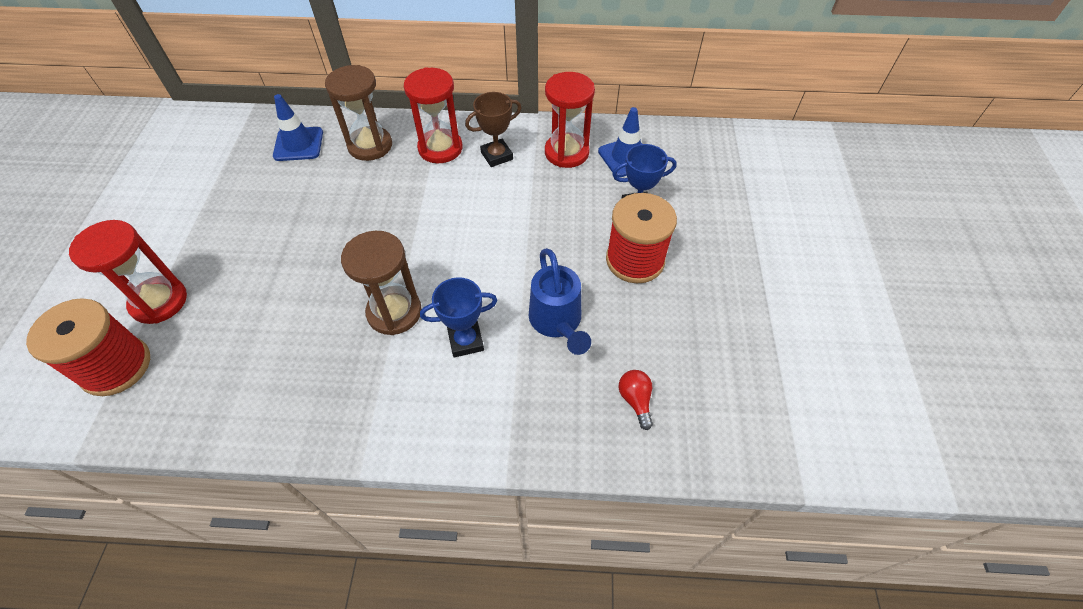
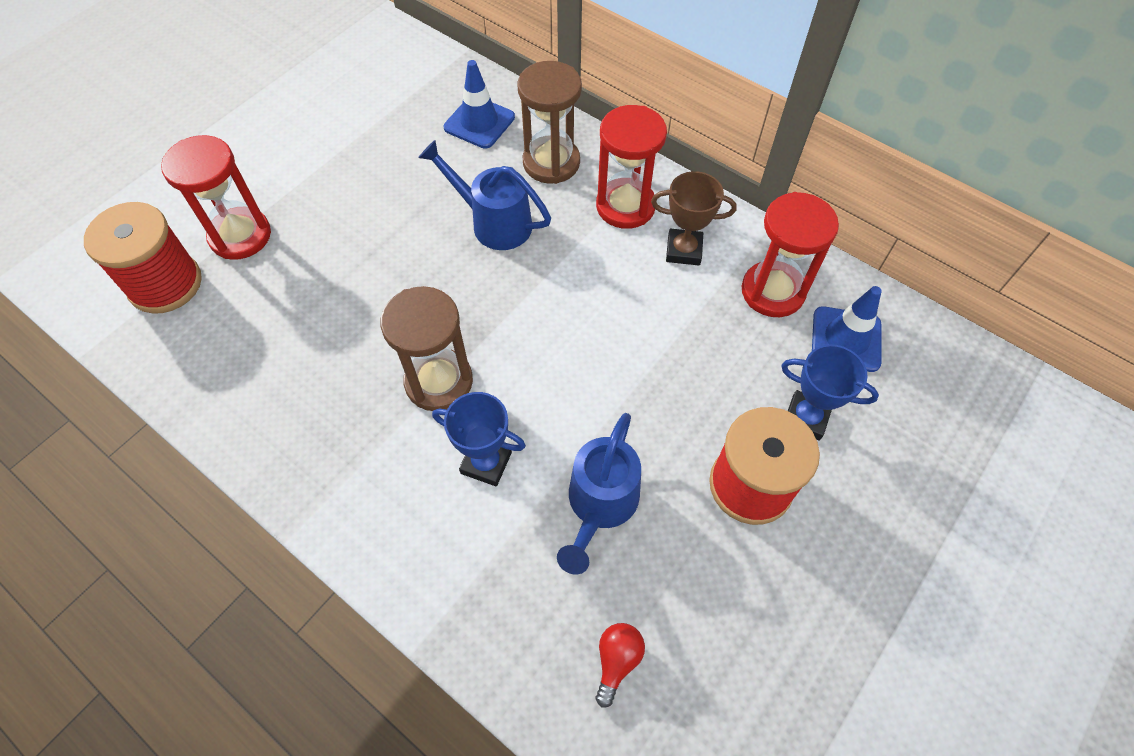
camera: 35 degrees right, 5 degrees up
(357, 199) = (493, 222): none -> blue watering can

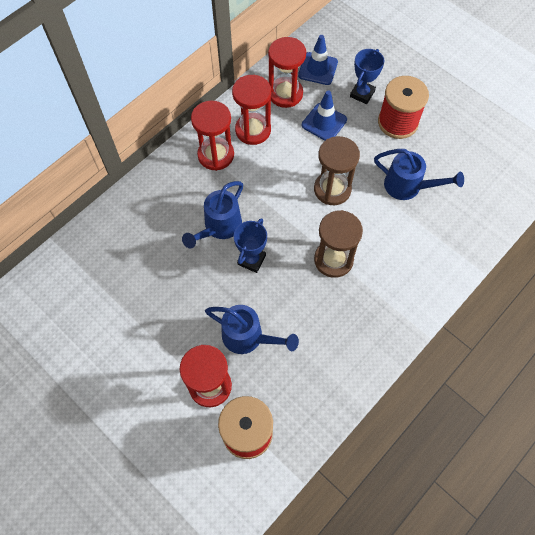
camera: 85 degrees left, 5 degrees up
(309, 274) = (248, 337): none -> blue watering can
(479, 122) = (128, 233): blue traffic cone -> blue traffic cone (324, 122)
(486, 463) = (384, 237): blue trophy -> blue trophy (251, 260)
(551, 162) = (173, 192): brown hourglass -> brown hourglass (332, 189)
(617, 661) = (483, 187): red light bulb -> none
(683, 250) = (253, 130): brown trophy -> red hourglass

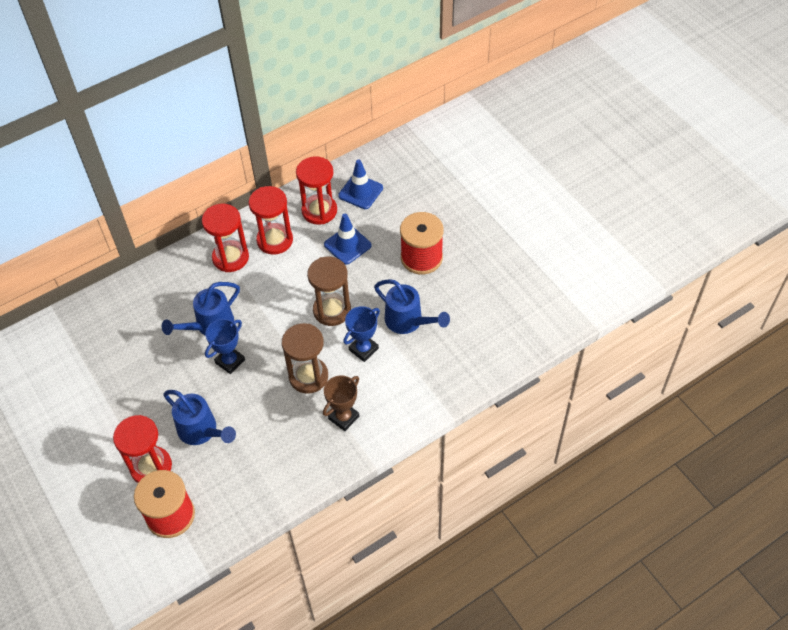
camera: 15 degrees right, 10 degrees down
(362, 94) = (396, 224): blue trophy -> blue trophy (363, 349)
(382, 294) = (343, 417): none -> brown trophy

